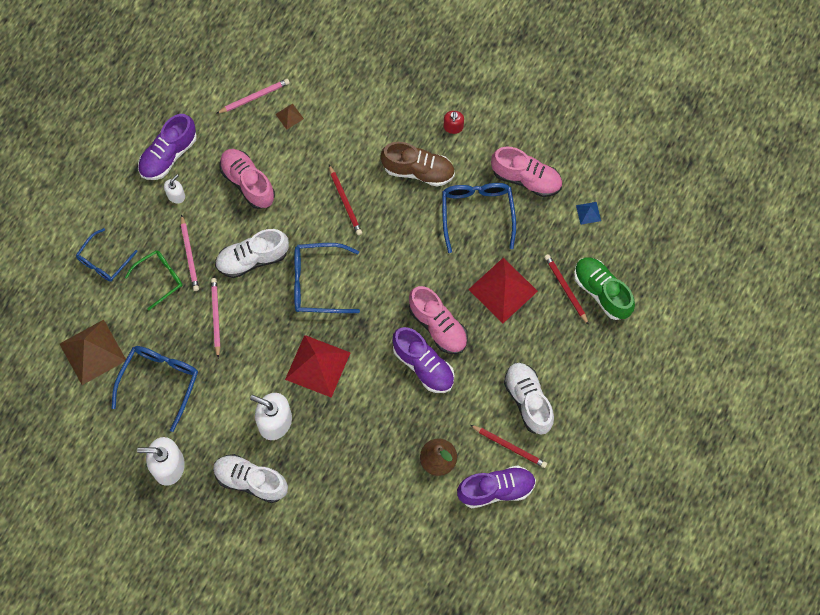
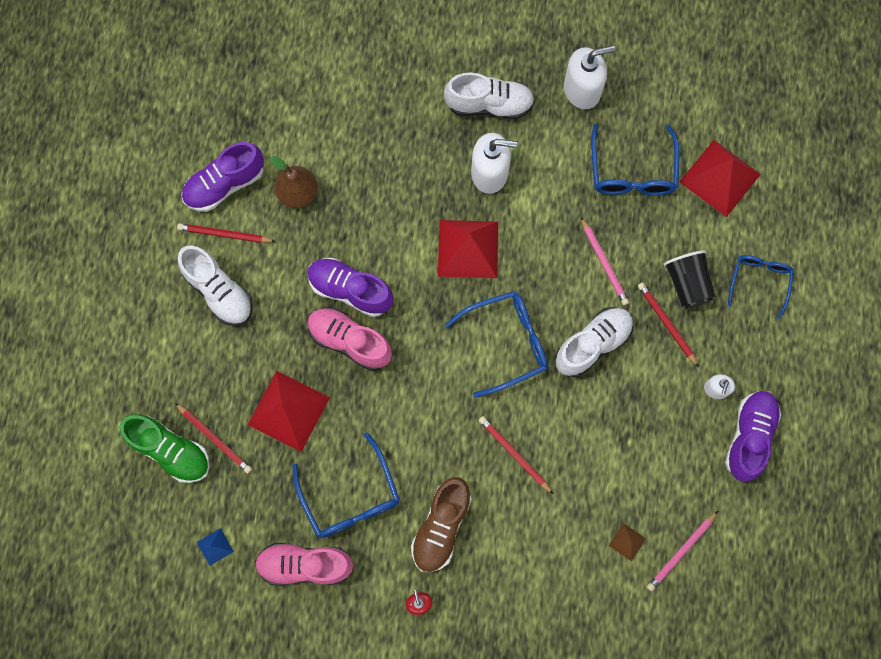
camera: 160 degrees right, 5 degrees up
(93, 352) = (719, 178): brown pyramid -> red pyramid
(159, 278) = (687, 284): green glasses -> black cup
(189, 254) = (667, 324): pink pencil -> red pencil
(248, 183) = (639, 436): pink shoe -> none
(418, 170) = (441, 527): brown shoe -> brown shoe turned 60 degrees counterclockwise

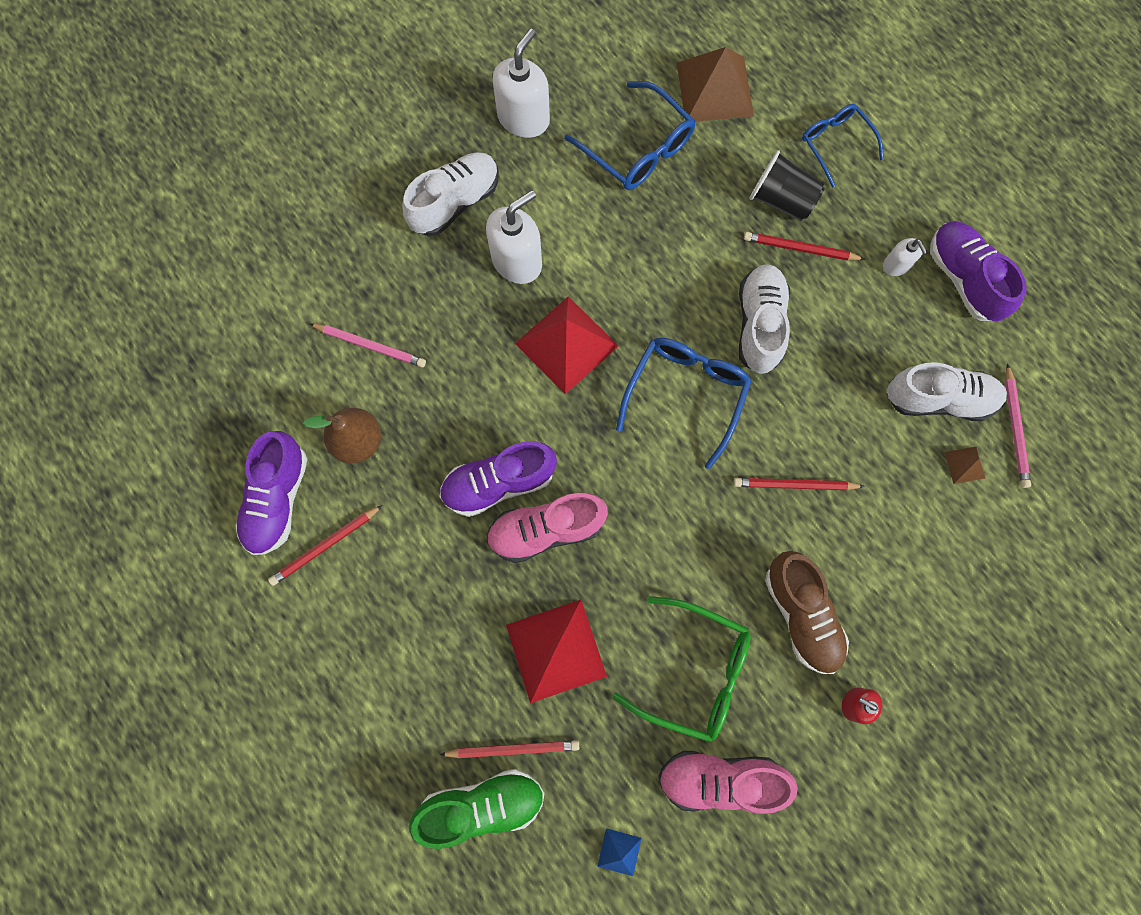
camera: 45 degrees left, 0 degrees up
(219, 291) = (375, 604): white shoe -> white shoe (938, 399)
(305, 565) = (719, 779): pink shoe -> pink shoe turned 45 degrees clockwise
(350, 496) = (694, 671): blue glasses -> green glasses
(604, 263) = (695, 247): pink pencil -> pink pencil (370, 346)
(719, 178) = (714, 89): red pyramid -> brown pyramid

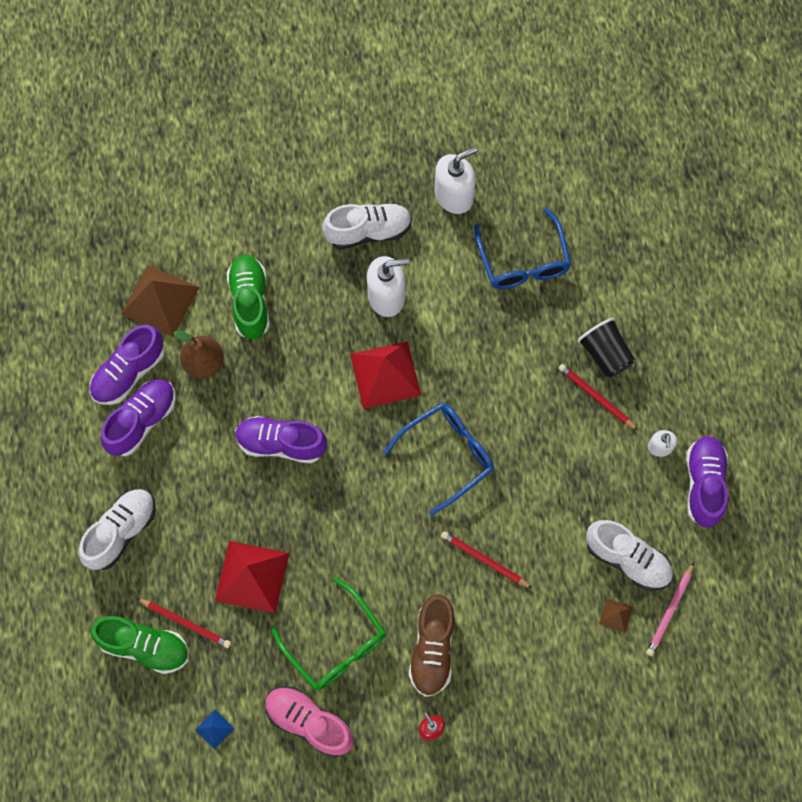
camera: 30 degrees right, 5 degrees down
(325, 546) = (142, 421): red pencil -> purple shoe
(370, 346) = (250, 302): pink pencil -> green shoe
(546, 530) = (294, 493): pink shoe -> none
(714, 89) = (608, 246): brown pyramid -> brown pyramid (160, 300)
(759, 325) = (531, 435): white shoe -> white shoe (121, 532)
(835, 144) = (672, 335): blue glasses -> none

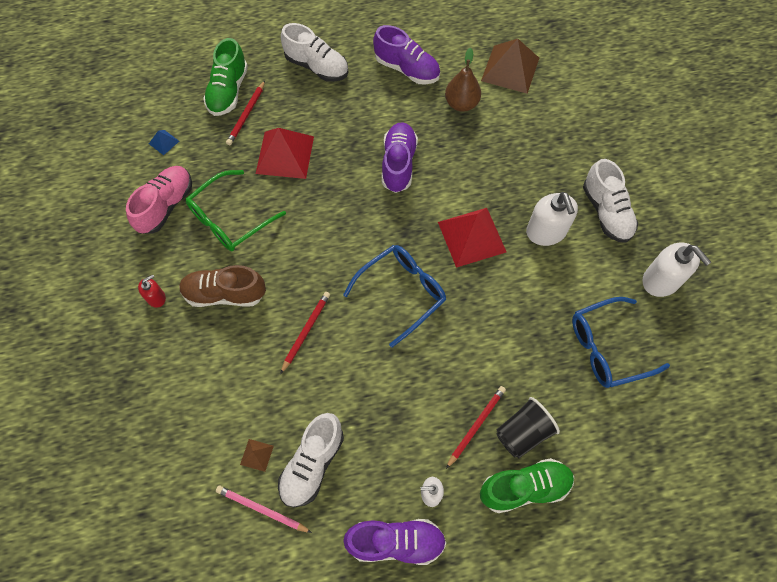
camera: 85 degrees right, 5 degrees down
(129, 373) = (445, 56): purple shoe -> none
(250, 302) = (521, 129): green shoe -> green shoe (524, 488)
(447, 455) = (401, 293): blue glasses -> blue glasses turned 90 degrees counterclockwise

